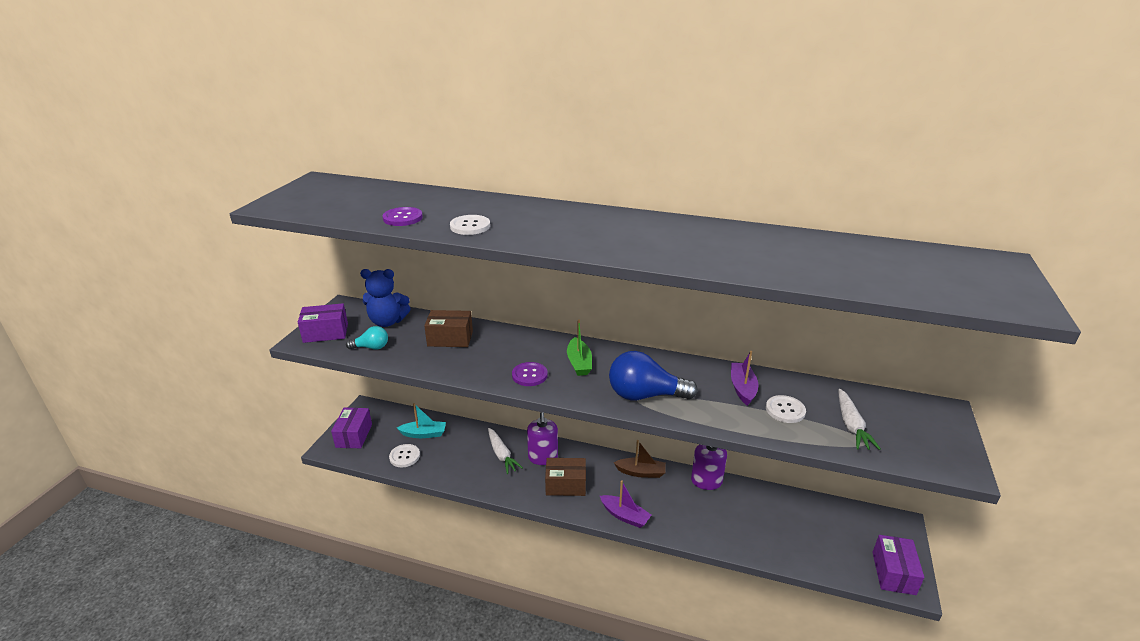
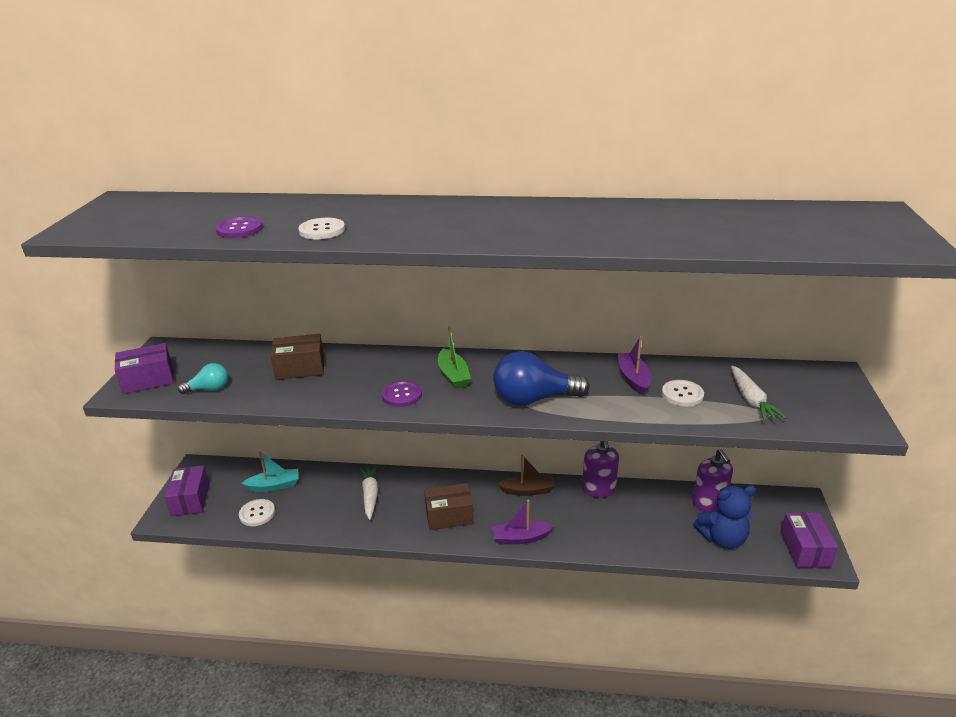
camera: 10 degrees left, 0 degrees up
(387, 322) = (220, 359): blue teddy bear -> blue teddy bear (722, 539)
(502, 455) = (370, 495): white carrot -> white carrot turned 150 degrees counterclockwise
(543, 457) = (417, 491): purple soap dispenser -> purple soap dispenser (709, 503)
(625, 516) = (521, 538): purple boat -> purple boat turned 150 degrees clockwise

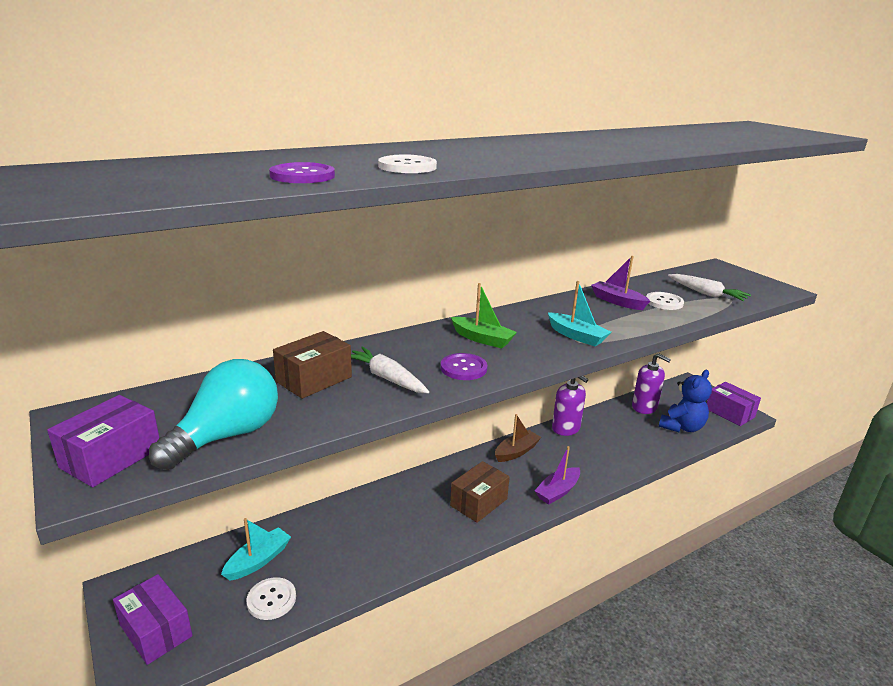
camera: 40 degrees left, 5 degrees down
(209, 389) = (227, 436): turquoise light bulb -> turquoise light bulb, size x1.88
(370, 495) = (381, 519): white carrot -> white carrot (386, 378)
(533, 399) = (576, 336): blue light bulb -> turquoise boat

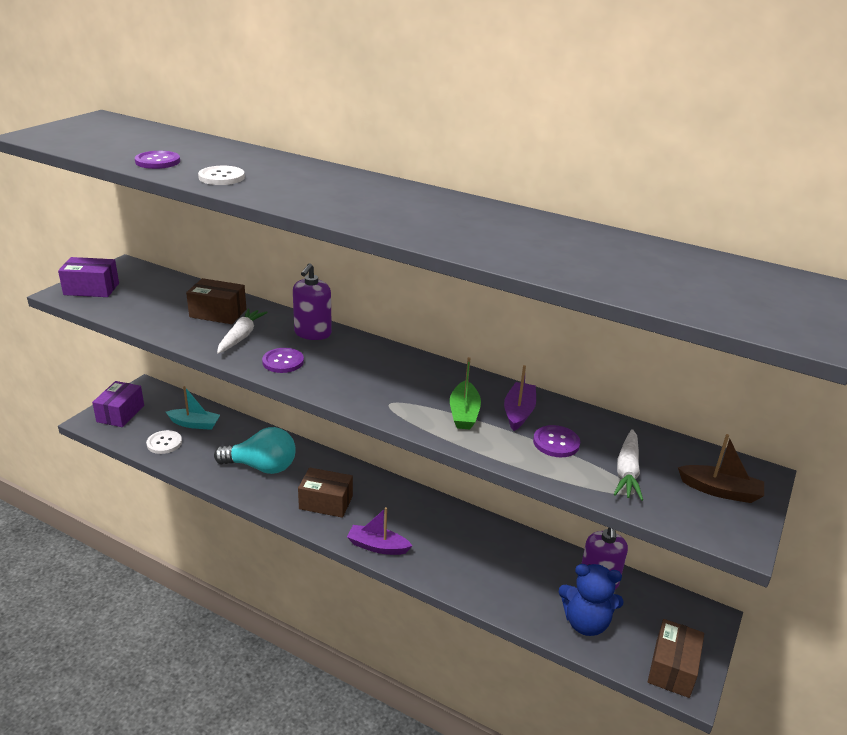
camera: 60 degrees right, 5 degrees up
(227, 436) = (130, 310): turquoise light bulb -> turquoise light bulb (261, 467)
(482, 339) = (345, 358): green boat -> green boat (464, 413)
(516, 452) = (417, 505): brown boat -> brown boat (720, 491)
(566, 428) = (489, 528): purple soap dispenser -> purple soap dispenser (312, 333)
(576, 336) = (400, 402): turquoise boat -> none
(664, 302) = (556, 443): white button -> purple button
(729, 413) = (672, 668): purple box -> brown box

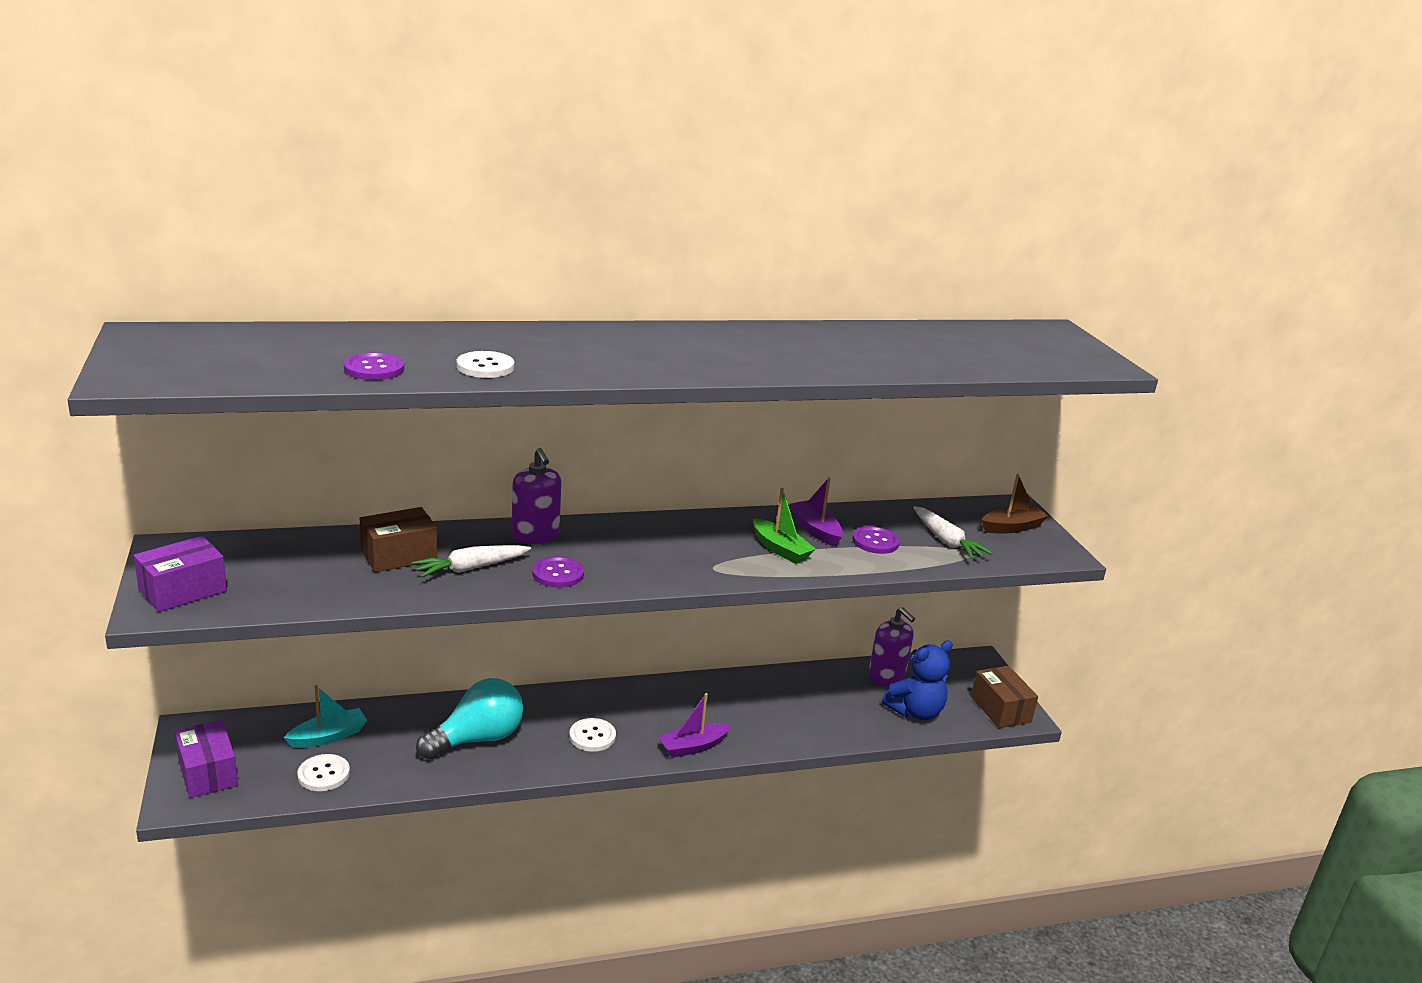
camera: 45 degrees left, 5 degrees down
(241, 336) = (470, 568): white carrot -> white carrot turned 90 degrees counterclockwise
(326, 502) = (592, 736): brown box -> white button

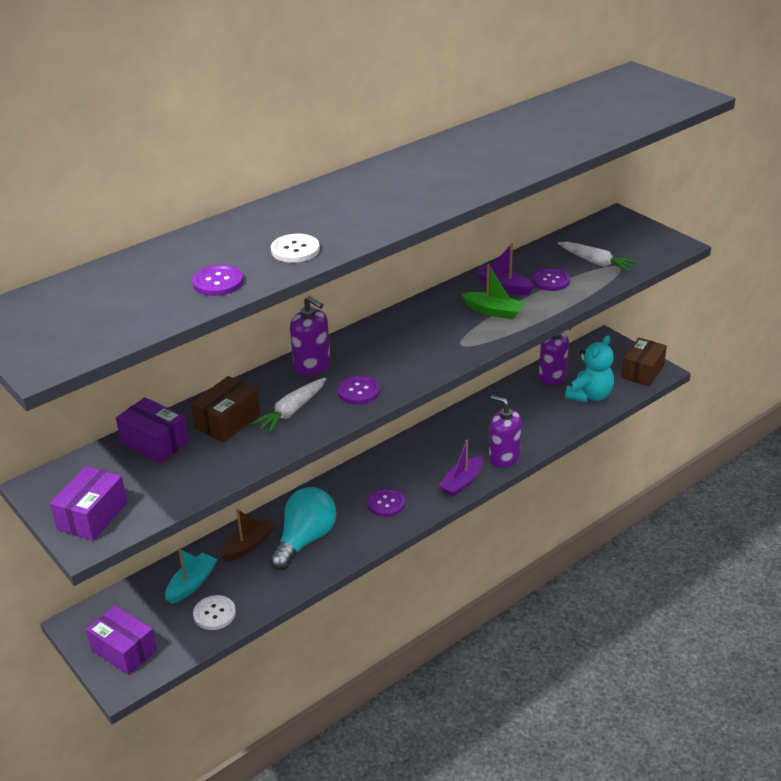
camera: 20 degrees left, 10 degrees up
(310, 549) = (155, 443): none -> purple box
(592, 736) = (386, 503): white button -> purple button
(762, 739) = (504, 457): none -> purple soap dispenser
(915, 712) = (589, 395): blue teddy bear -> turquoise teddy bear
(1000, 709) = (642, 371): brown box -> brown box turned 75 degrees clockwise
(1012, 527) = (629, 235): brown boat -> brown boat (248, 545)

